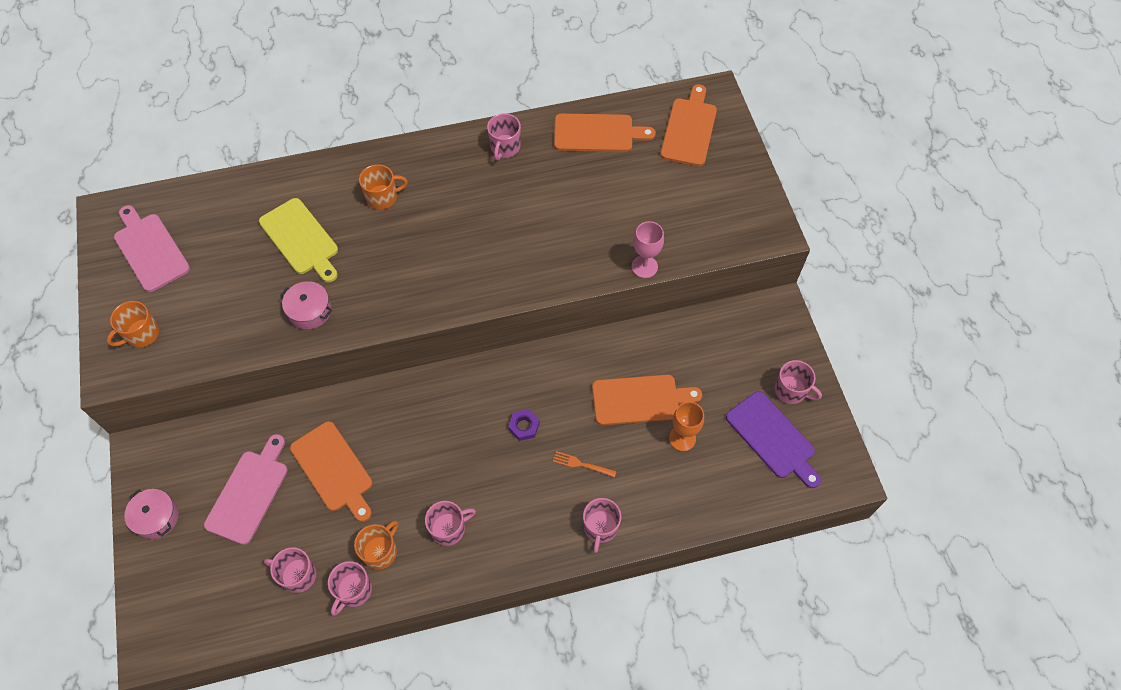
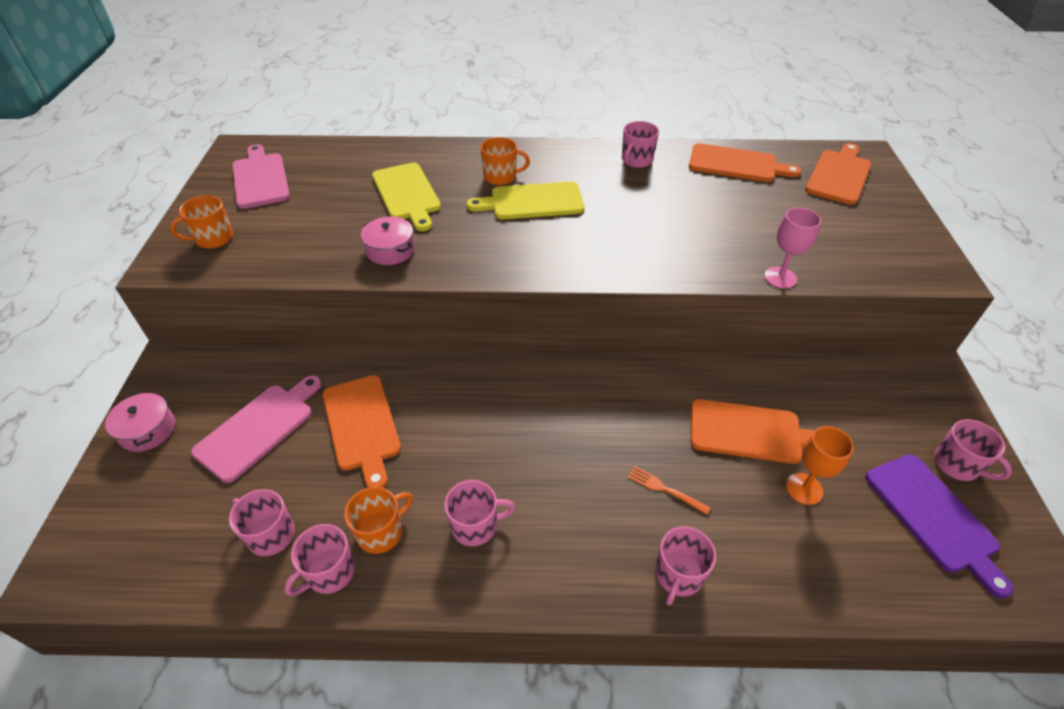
camera: 15 degrees right, 15 degrees down
(420, 223) = (532, 202): none -> yellow cutting board
(524, 426) = (599, 430): purple nut -> none

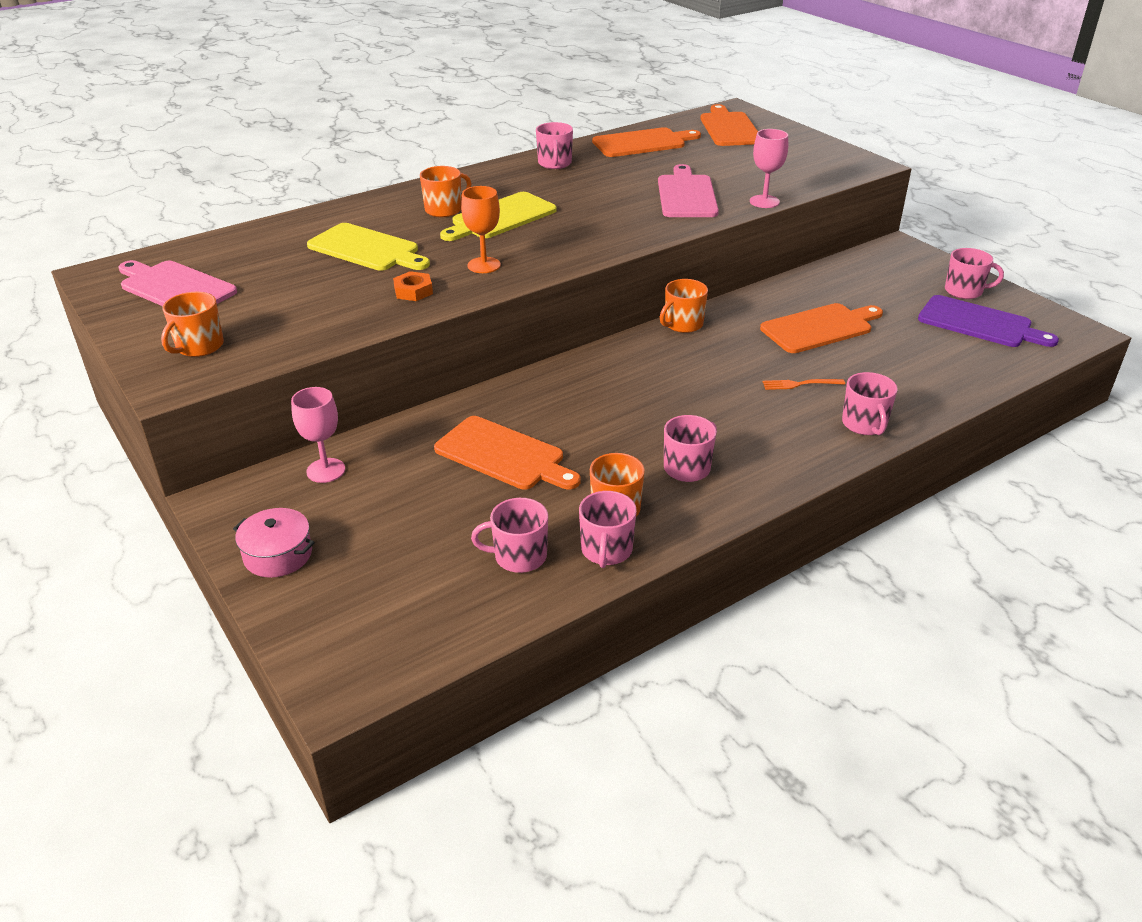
camera: 35 degrees left, 10 degrees down
(246, 371) = (326, 470): none -> pink goblet
(258, 428) = (401, 500): pink cutting board -> pink cutting board (686, 195)
(390, 250) = (413, 291): pink pot -> orange nut
(628, 364) = (683, 324): none -> orange mug
(804, 488) = (889, 343): orange goblet -> orange goblet (484, 265)

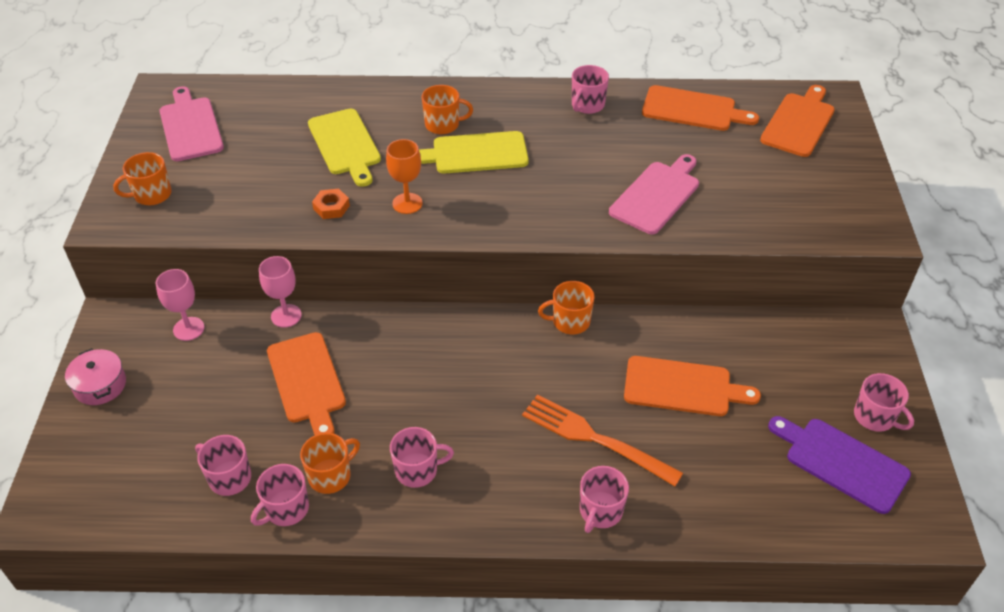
camera: 35 degrees right, 10 degrees up
(764, 201) = (717, 236): pink goblet -> pink goblet (286, 316)
(800, 384) = (595, 439): orange fork -> orange fork, size x2.14
(979, 323) = (842, 462): purple cutting board -> purple cutting board turned 150 degrees clockwise

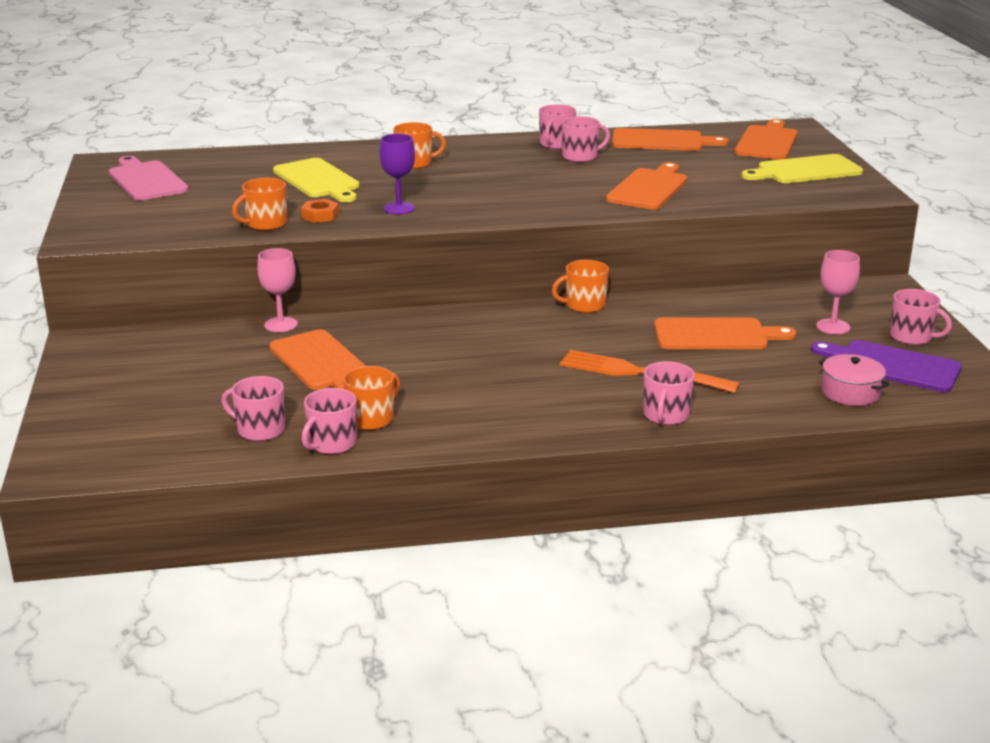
camera: 10 degrees left, 20 degrees down
(100, 385) = (89, 384): pink pot -> pink pot (850, 392)
(152, 194) = (122, 221): orange mug -> orange mug (265, 224)
(188, 329) = (175, 341): pink goblet -> pink goblet (833, 327)
(407, 203) = (399, 208): orange goblet -> purple goblet
(417, 470) = (464, 407): pink mug -> pink mug (580, 157)
(475, 153) = (455, 177): yellow cutting board -> yellow cutting board (805, 170)
(656, 195) = (649, 188): pink cutting board -> orange cutting board

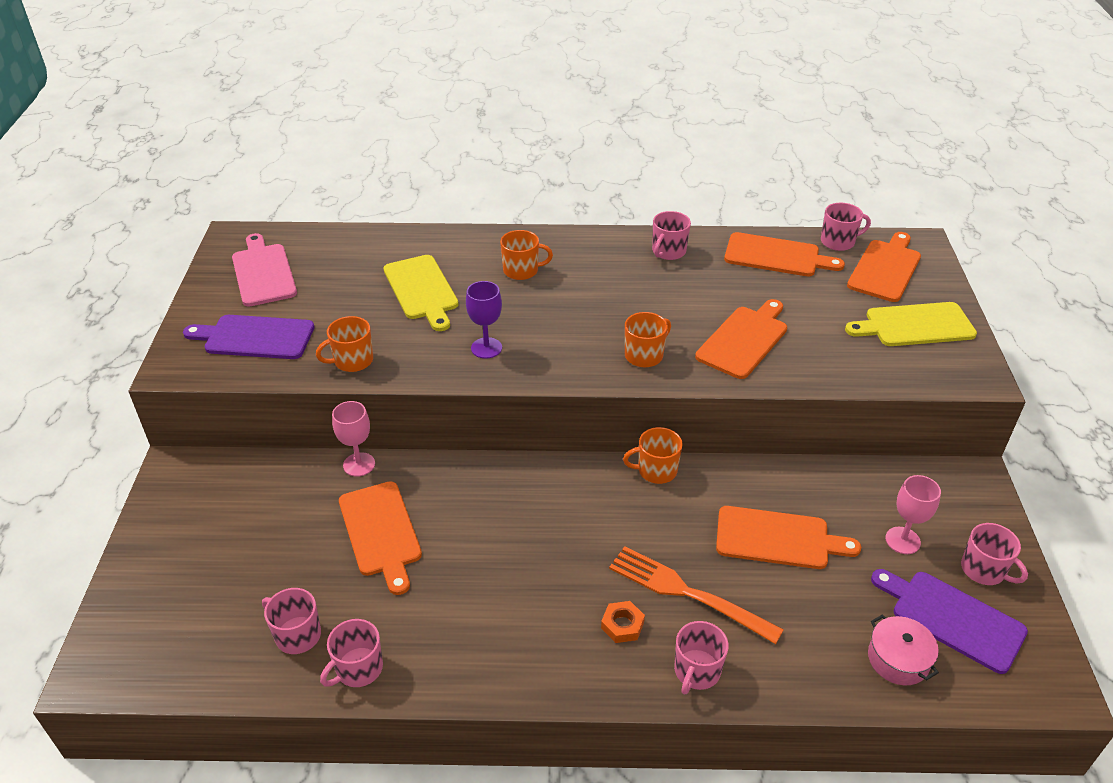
camera: 10 degrees right, 15 degrees up
(156, 217) = (255, 337): none -> purple cutting board
(320, 215) = (408, 352): orange nut -> orange nut (622, 625)
(371, 419) = (406, 632): orange mug -> orange mug (644, 355)
(580, 157) = (687, 276): pink mug -> pink mug (838, 242)

